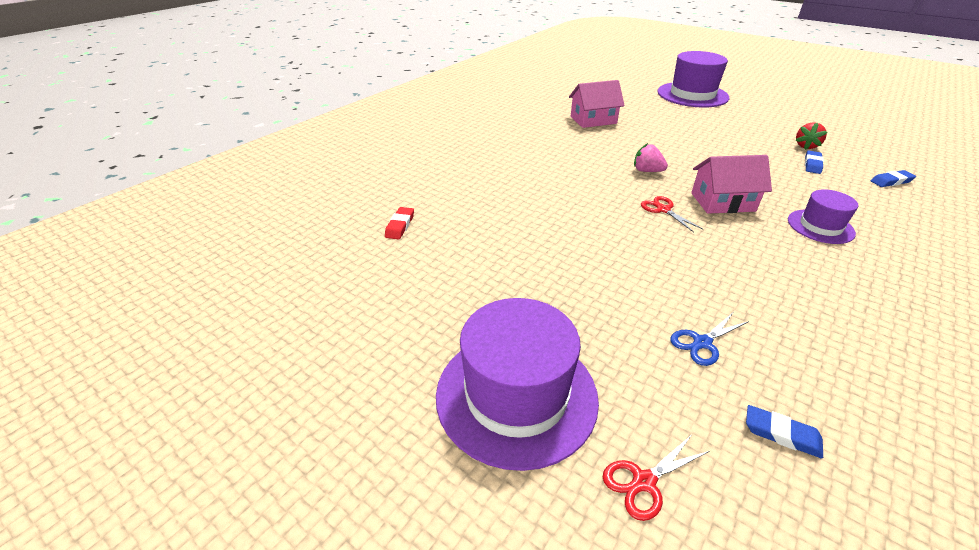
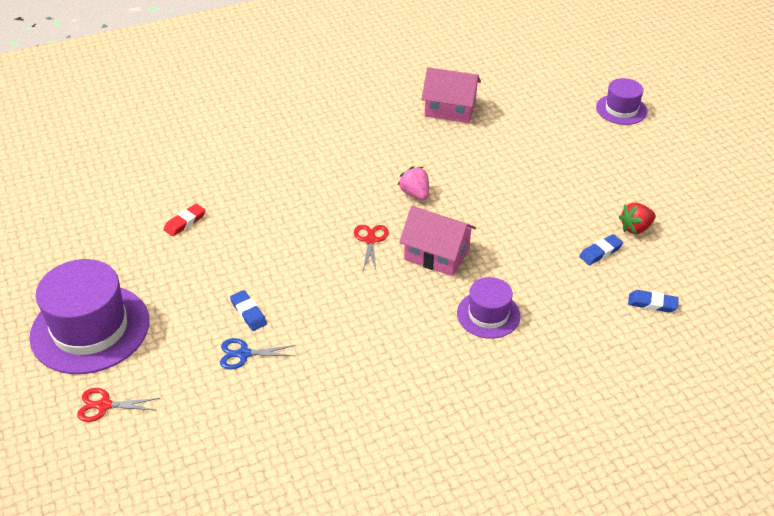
camera: 30 degrees right, 5 degrees up
(400, 226) = (144, 170): red eraser -> red eraser (185, 222)
(692, 95) = (621, 109): purple hat -> purple hat, size x0.55
(781, 434) = (213, 425): blue eraser -> blue eraser (248, 313)

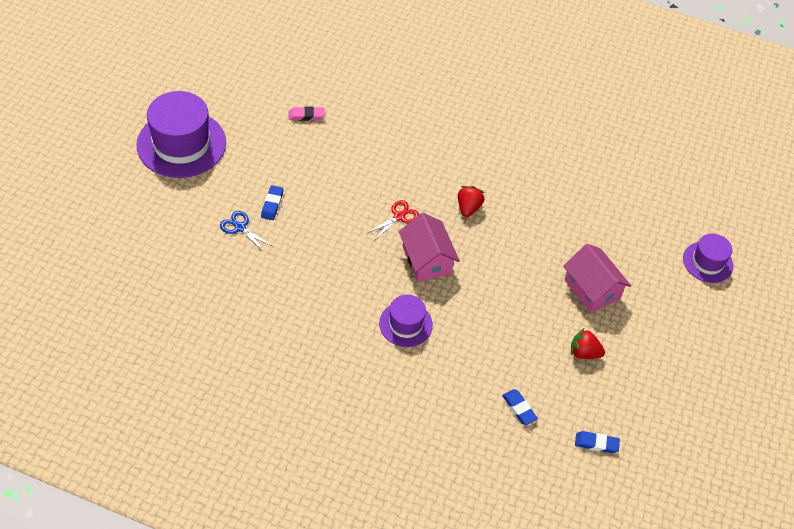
camera: 40 degrees right, 10 degrees up
(104, 405) = (139, 196): red scissors -> none
(185, 222) = (306, 115): red eraser -> pink eraser
(415, 194) = (468, 208): pink strawberry -> red strawberry
(450, 109) = (577, 164): pink house -> pink house (592, 289)
(600, 252) = (535, 347): blue eraser -> blue eraser (596, 443)

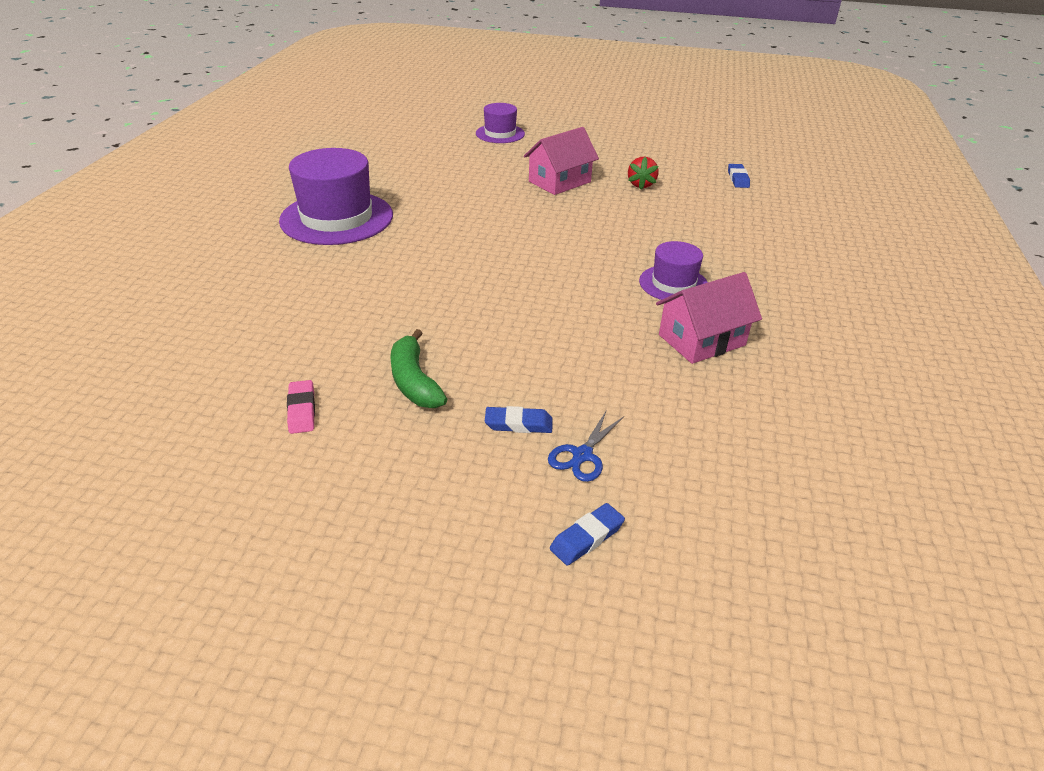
camera: 95 degrees left, 15 degrees down
(181, 144) = (390, 585): purple hat -> purple hat (337, 218)
(320, 163) = (414, 381): none -> green banana
(399, 217) = (502, 301): red scissors -> none
(426, 260) = (567, 276): pink house -> pink house (701, 340)
(468, 208) = (470, 252): red strawberry -> none
(519, 408) = (731, 214): blue eraser -> blue eraser (587, 537)

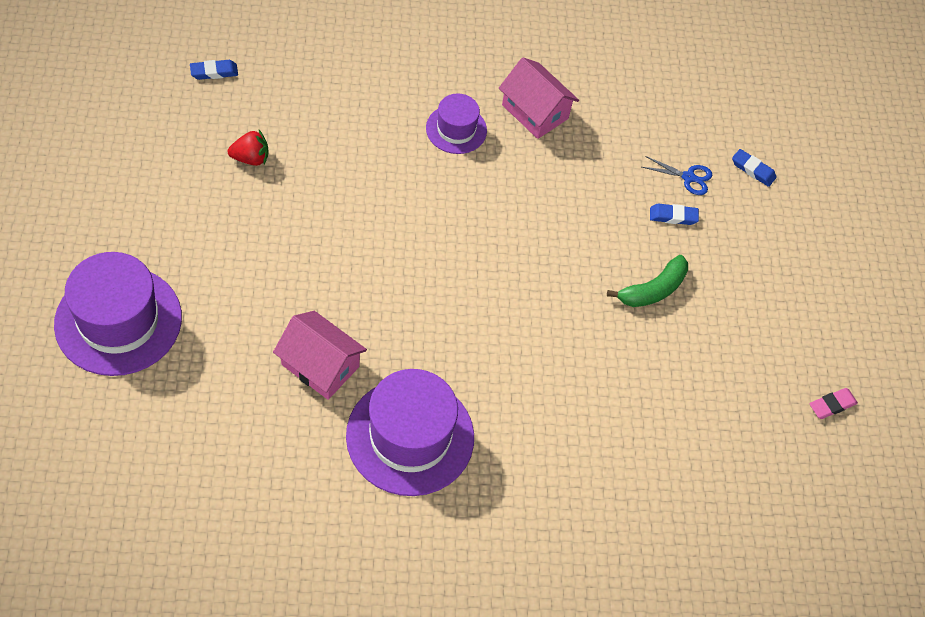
camera: 110 degrees left, 20 degrees up
(302, 410) = (711, 353): pink eraser -> pink eraser (832, 405)
(500, 134) = (118, 320): purple hat -> purple hat, size x1.82
(518, 424) = (673, 216): blue eraser -> blue eraser turned 75 degrees counterclockwise
(559, 182) = (261, 235): pink house -> pink house (320, 365)

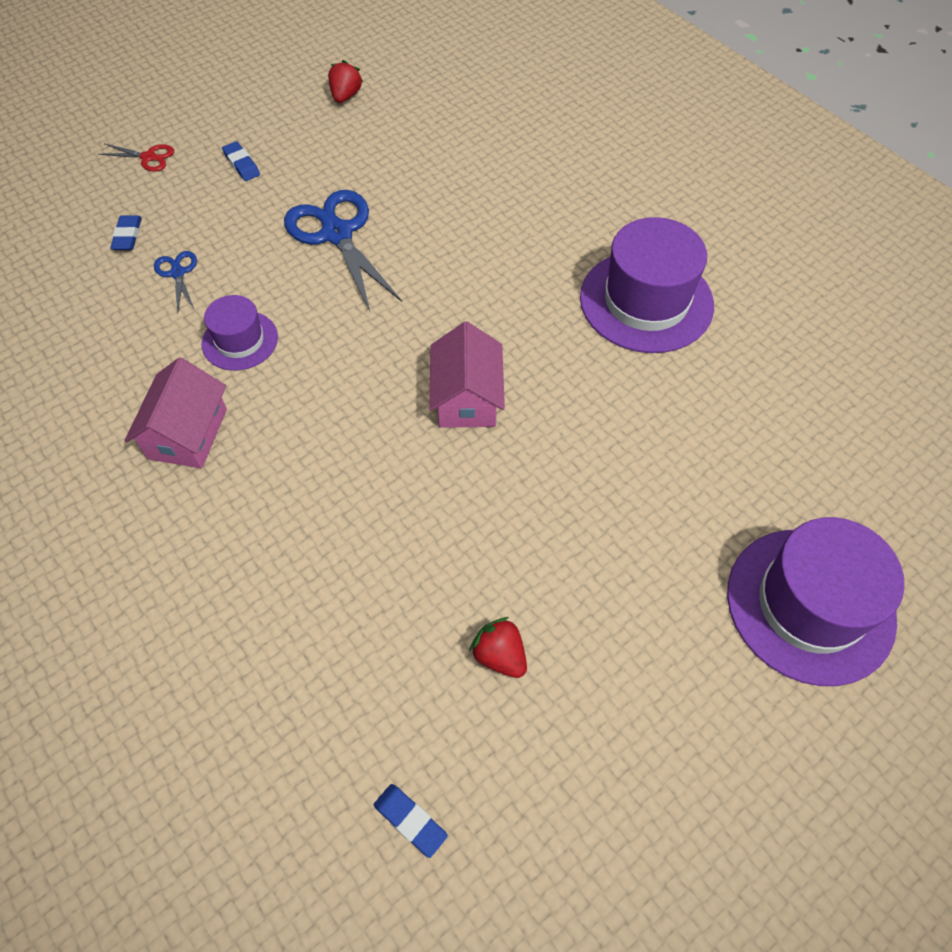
camera: 120 degrees left, 0 degrees up
(320, 365) = (658, 403): pink house -> pink house (467, 398)
(456, 129) = (275, 486): purple hat -> purple hat (240, 340)
(653, 290) = (337, 234): green banana -> blue scissors
(673, 216) = (238, 261): blue eraser -> blue eraser (241, 164)
(832, 405) = (346, 96): pink eraser -> red strawberry
(842, 225) = (148, 157): none -> red scissors

